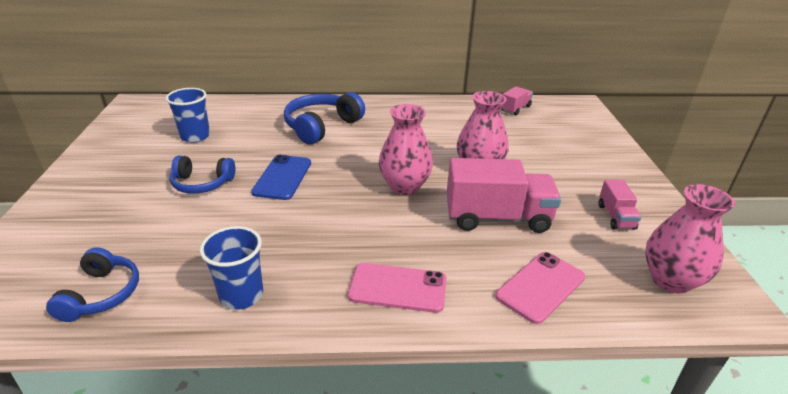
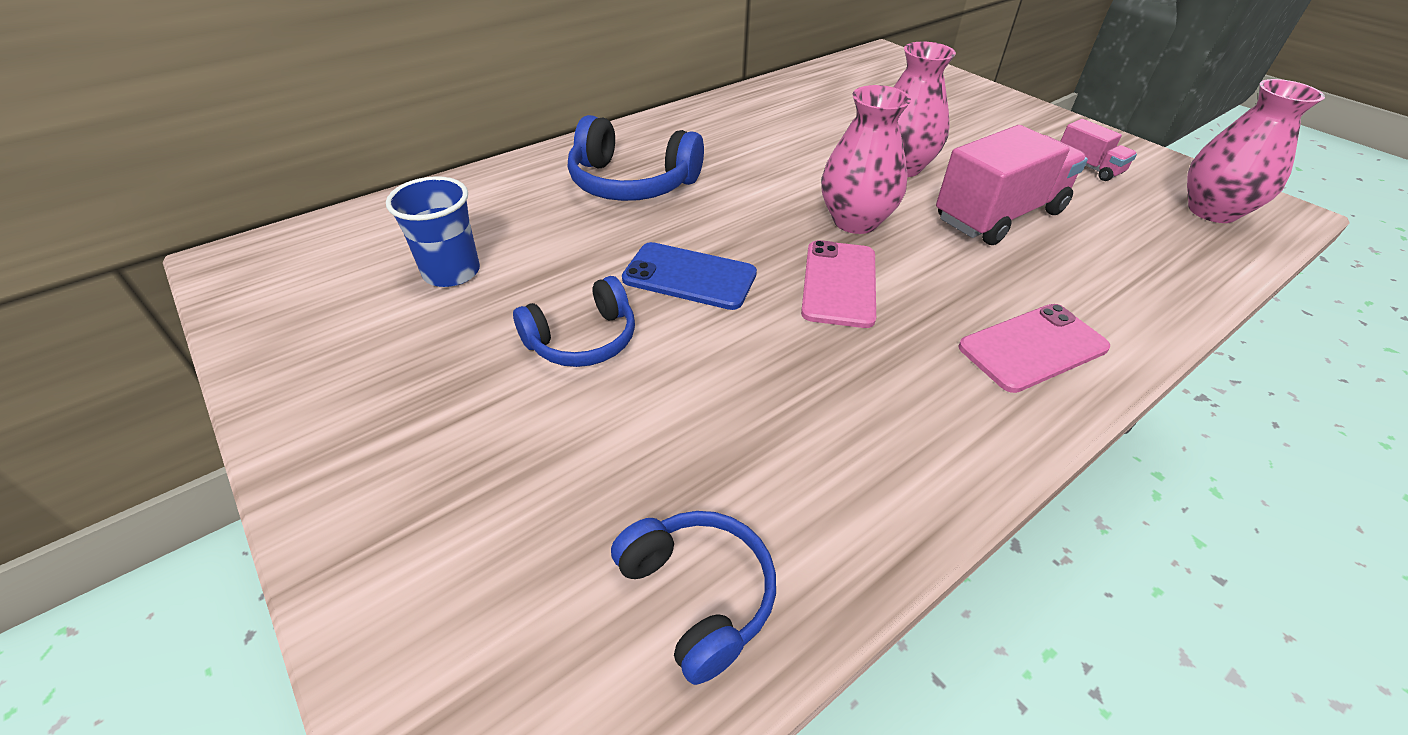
camera: 35 degrees left, 10 degrees up
(241, 295) = (890, 464): blue cup -> none
(282, 177) = (689, 276): blue phone -> blue phone turned 45 degrees counterclockwise
(321, 126) = (632, 183): blue headphones -> blue headphones turned 75 degrees counterclockwise
(515, 109) = (830, 79): pink truck -> none
(540, 287) = (1141, 272): pink phone -> pink phone (839, 284)

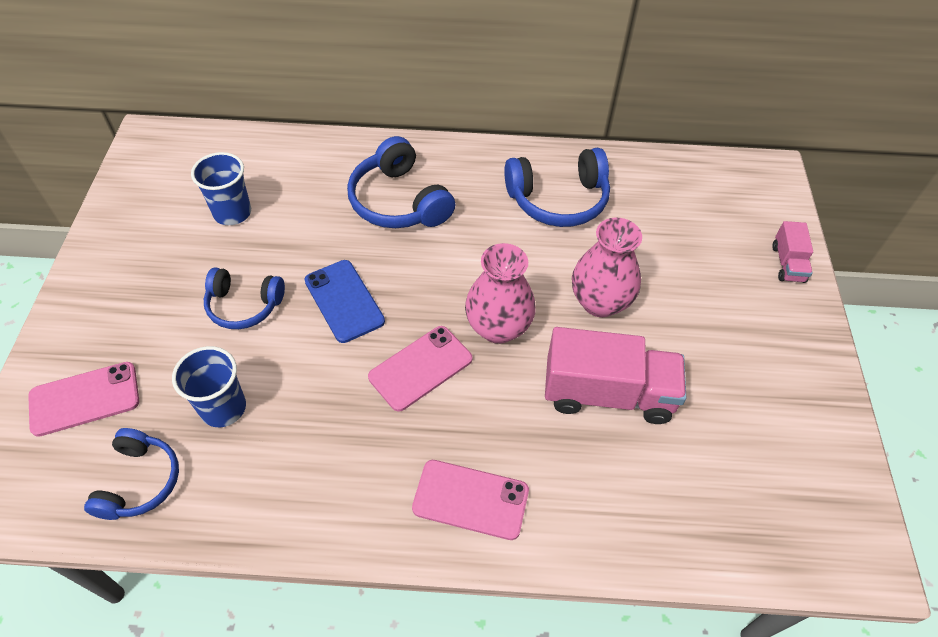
camera: 40 degrees right, 10 degrees up
(486, 565) = (85, 399): none -> pink phone
(694, 443) = (223, 408): none -> blue cup
(769, 124) = (558, 200): none -> blue headphones
(1088, 167) = (760, 402): pink truck -> pink truck (787, 263)
(1212, 211) = (798, 514): pink vase -> none

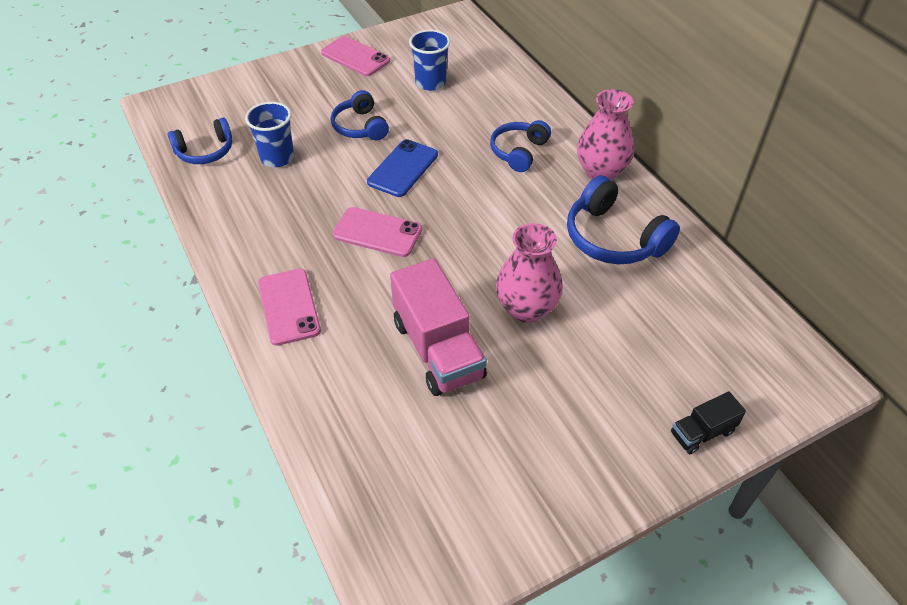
camera: 60 degrees right, 5 degrees down
(85, 399) = (244, 102): pink phone -> pink phone (355, 57)
(399, 201) = (519, 152): blue headphones -> blue headphones, size x0.66
(498, 327) = (447, 258): pink vase -> pink vase (601, 172)
(787, 263) = (702, 432): pink truck -> black truck

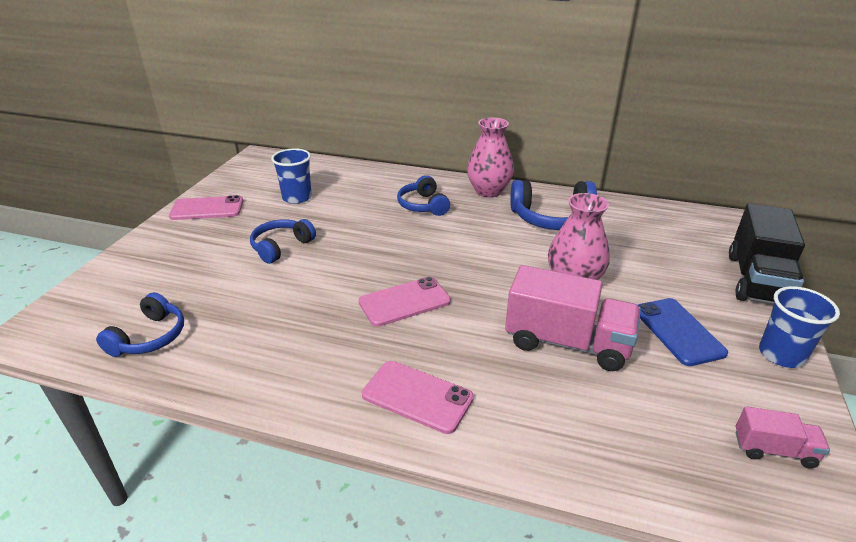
camera: 45 degrees left, 15 degrees down
(277, 158) = (236, 303): blue cup -> blue cup (781, 355)
(360, 126) = (281, 247): blue headphones -> blue headphones turned 105 degrees clockwise
(403, 168) = (358, 254): blue phone -> blue phone (678, 331)
(447, 535) = (774, 450): none -> pink truck
(702, 432) = (757, 280): black truck -> black truck, size x1.99

